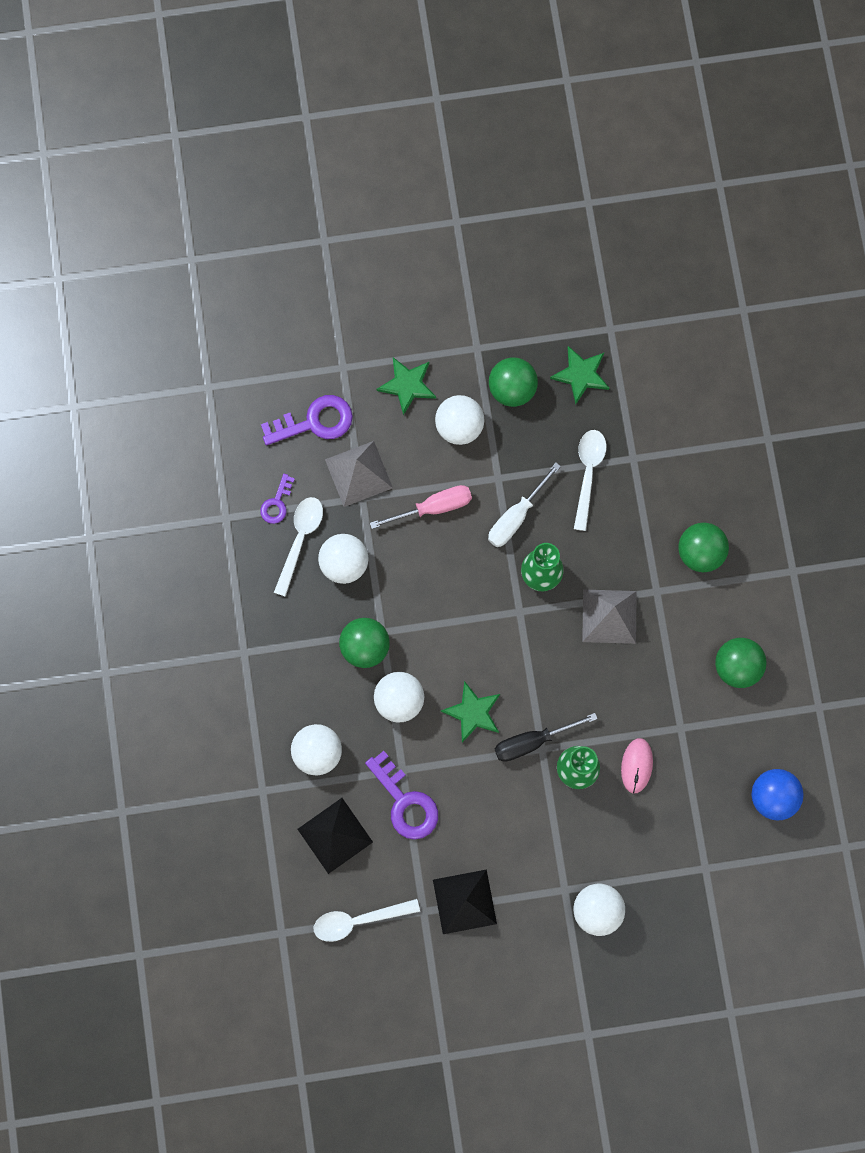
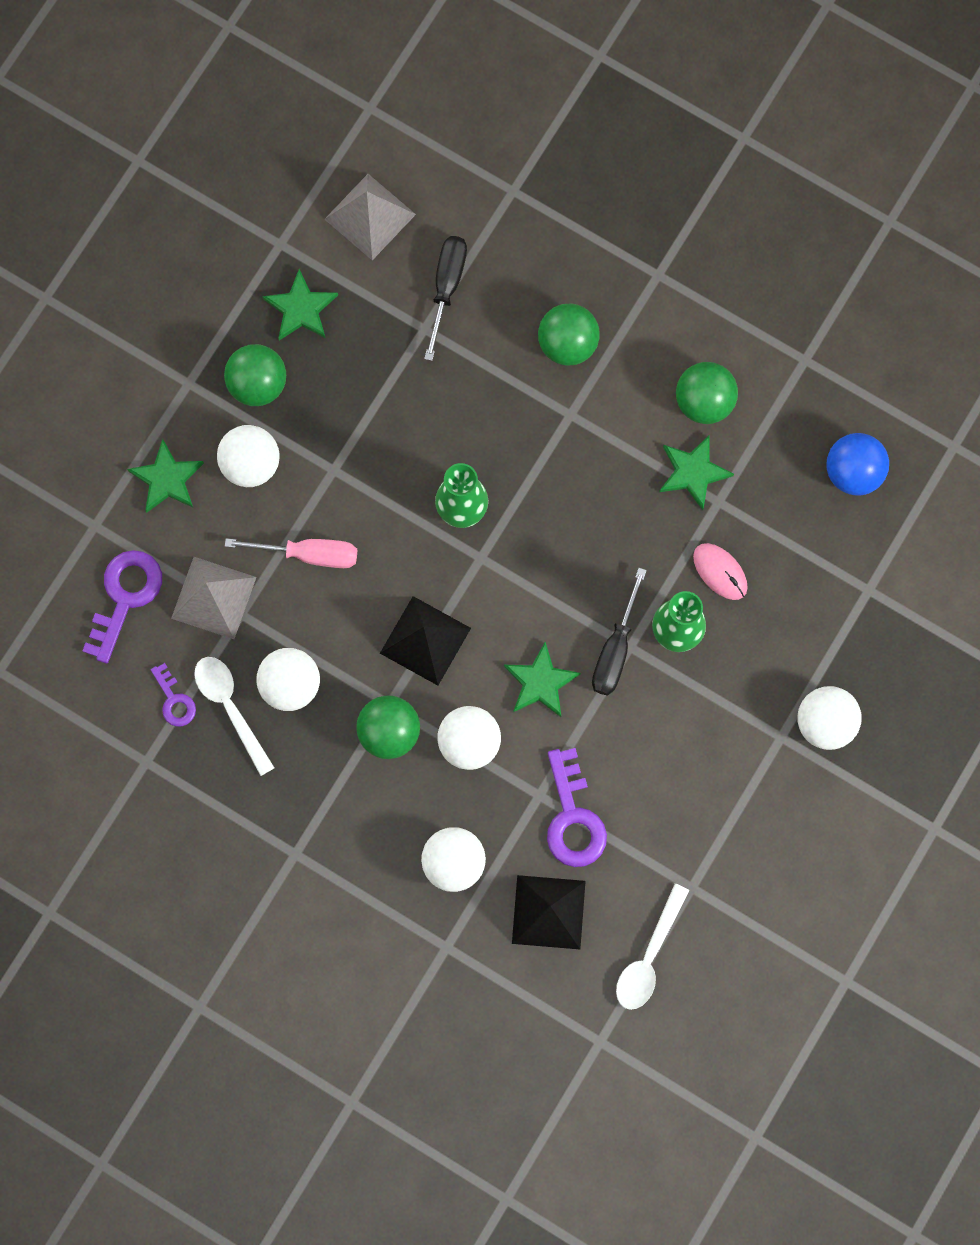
camera: 50 degrees left, 0 degrees up
(405, 802) = (573, 818): purple key -> purple key turned 75 degrees clockwise
(433, 507) = (309, 554): pink screwdriver -> pink screwdriver turned 75 degrees clockwise
(464, 902) = (714, 840): black pyramid -> black pyramid (425, 640)
(516, 516) = (386, 484): white screwdriver -> none
(588, 473) = (402, 382): white spoon -> none
(609, 616) = (556, 478): grey pyramid -> grey pyramid (369, 216)
(671, 450) = (446, 287): none -> black screwdriver
(685, 697) = (693, 472): none -> green star

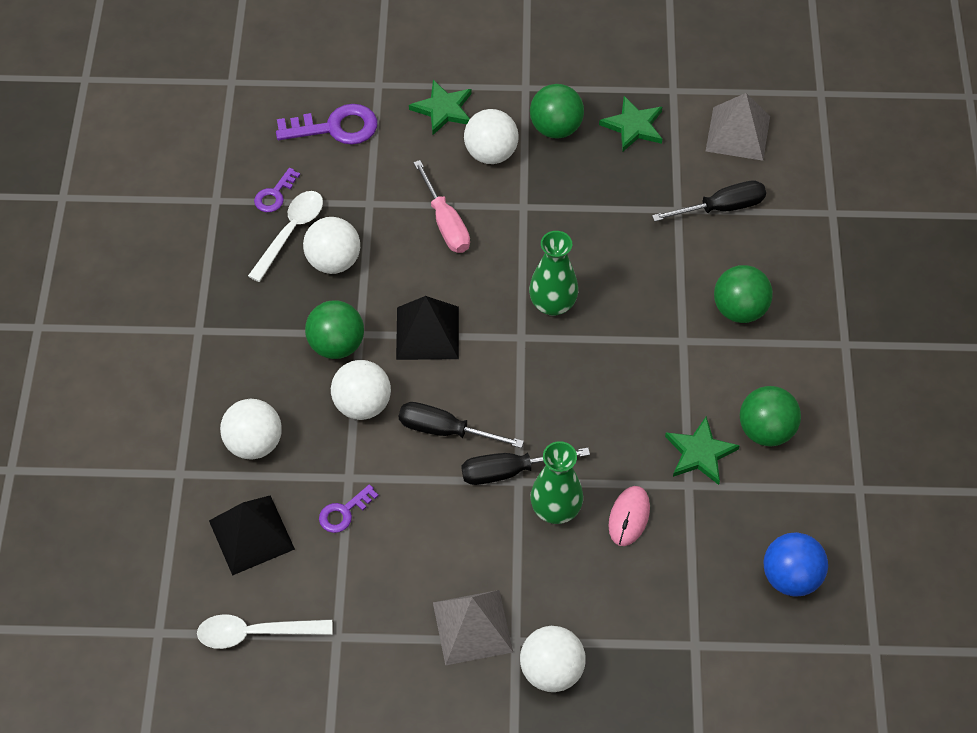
camera: 60 degrees right, 20 degrees down
(214, 597) = (371, 180): grey pyramid -> grey pyramid (472, 627)
(540, 682) = (445, 430): green star -> black screwdriver
(573, 818) = (344, 512): purple key -> purple key, size x0.57

